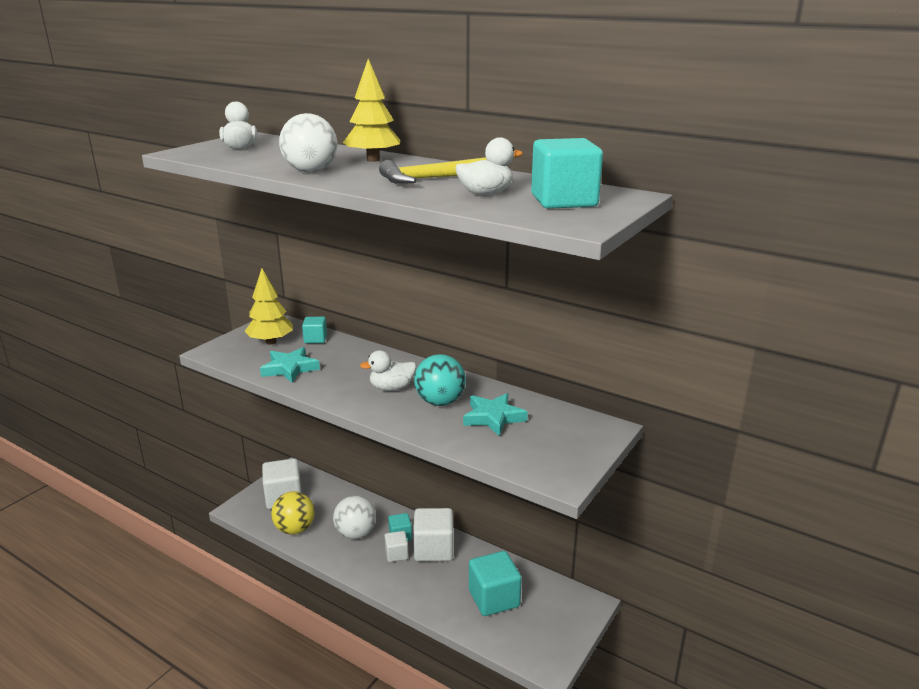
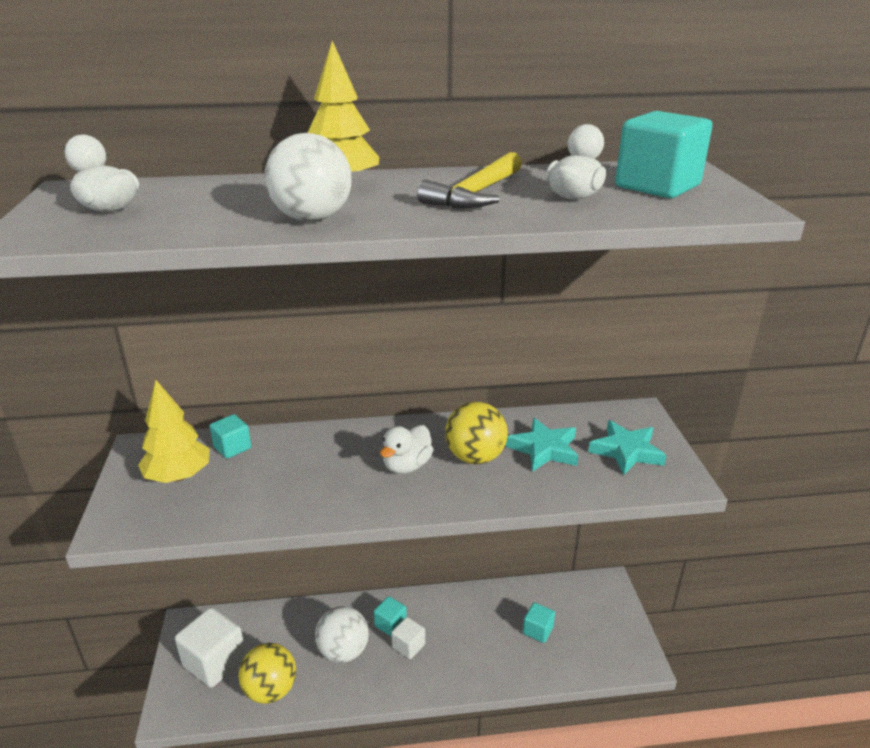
camera: 40 degrees left, 5 degrees up
(290, 368) = (257, 499): turquoise star -> turquoise star (626, 451)
(433, 549) = (436, 618): white cube -> none
(440, 402) = (475, 457): turquoise ball -> yellow ball
(494, 598) = (538, 630): turquoise cube -> turquoise cube, size x0.54

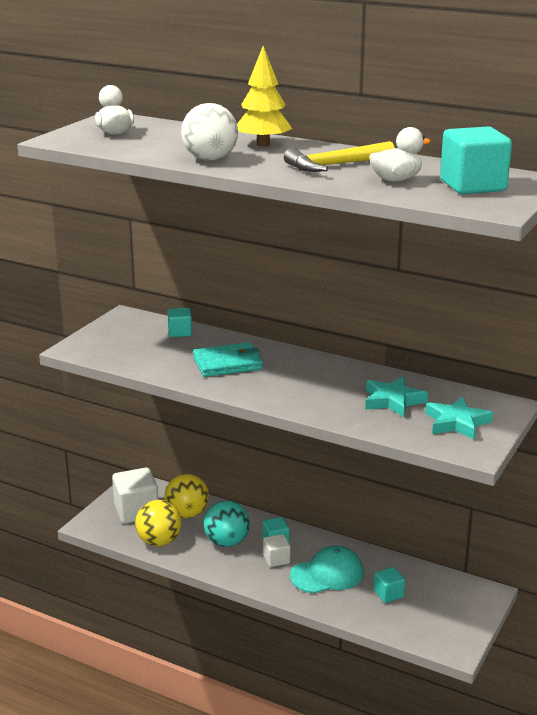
camera: 35 degrees right, 5 degrees down
(178, 476) = (132, 337): yellow tree -> none
(331, 470) = (228, 363): none -> turquoise wallet
(343, 651) = (227, 542): white ball -> turquoise ball
(407, 466) = (280, 377): white duck -> none
(468, 638) = (327, 574): none -> turquoise cap
(475, 457) = (334, 388): yellow ball -> yellow ball (187, 514)

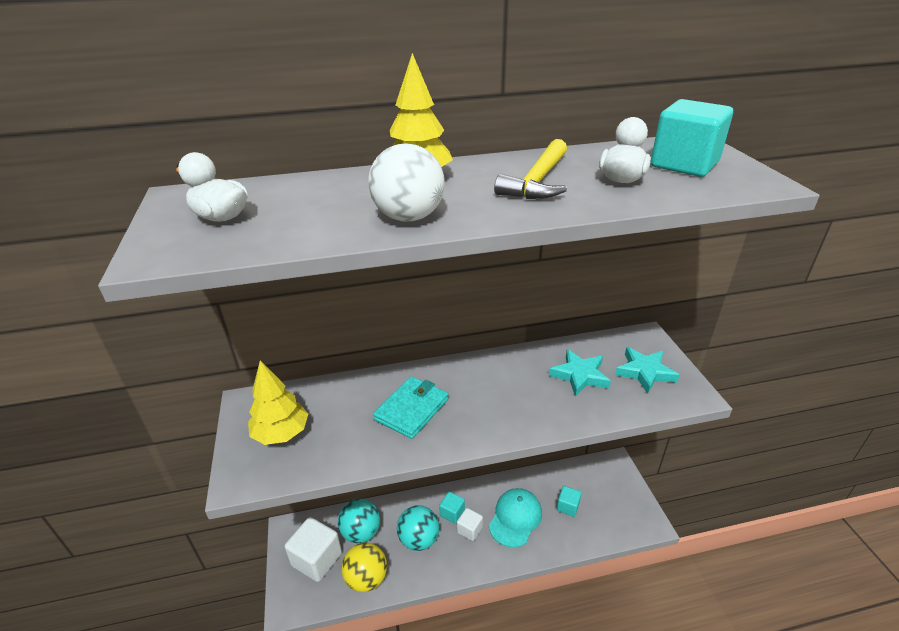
camera: 40 degrees left, 10 degrees up
(125, 339) = (281, 433): none -> yellow tree
(180, 332) = (324, 395): turquoise cube -> none
(187, 514) = (361, 532): yellow ball -> turquoise ball

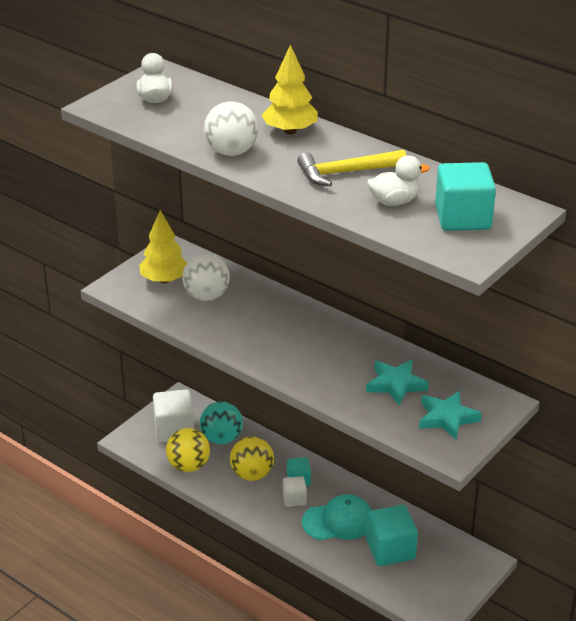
camera: 50 degrees right, 0 degrees up
(341, 419) = (206, 296): none -> white ball
(412, 409) = (253, 321): turquoise wallet -> none
(419, 539) = (252, 474): turquoise ball -> yellow ball
(567, 506) = (390, 549): turquoise cube -> turquoise cube, size x1.84

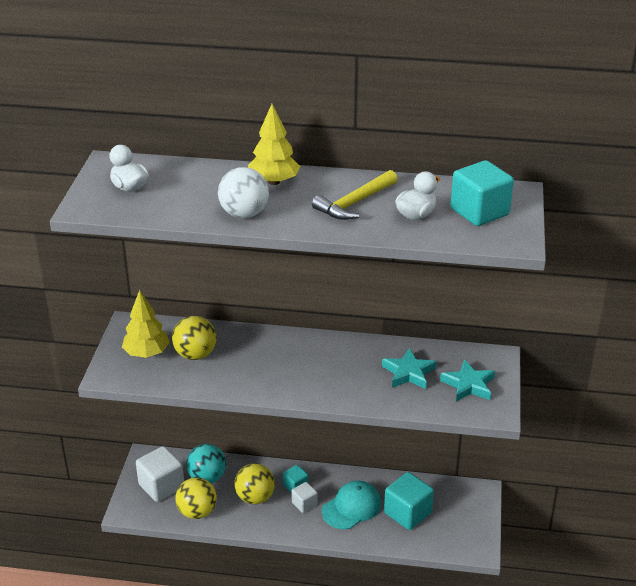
camera: 30 degrees left, 0 degrees up
(206, 296) = (195, 354): white ball -> yellow ball

